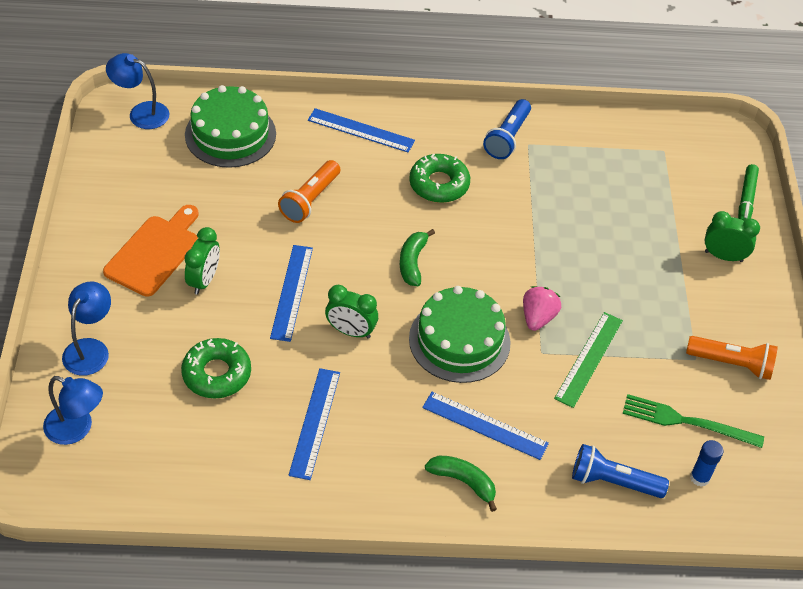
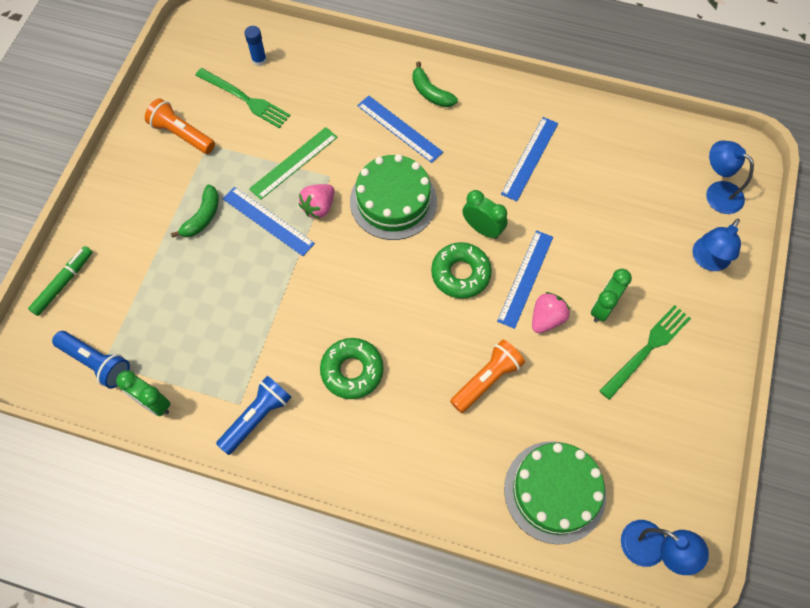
camera: 160 degrees left, 15 degrees up
(154, 253) = (647, 349): orange cutting board -> green fork
(216, 374) = (602, 215): green donut -> green donut (460, 274)
(262, 260) = (546, 319): none -> pink strawberry
(361, 130) = (410, 464): blue ruler -> blue ruler (268, 221)
(412, 262) = (408, 285): green banana -> green banana (203, 217)
(613, 482) = (323, 70): blue flashlight -> blue flashlight (96, 362)
(723, 256) = (124, 230): green clock -> green clock (153, 403)

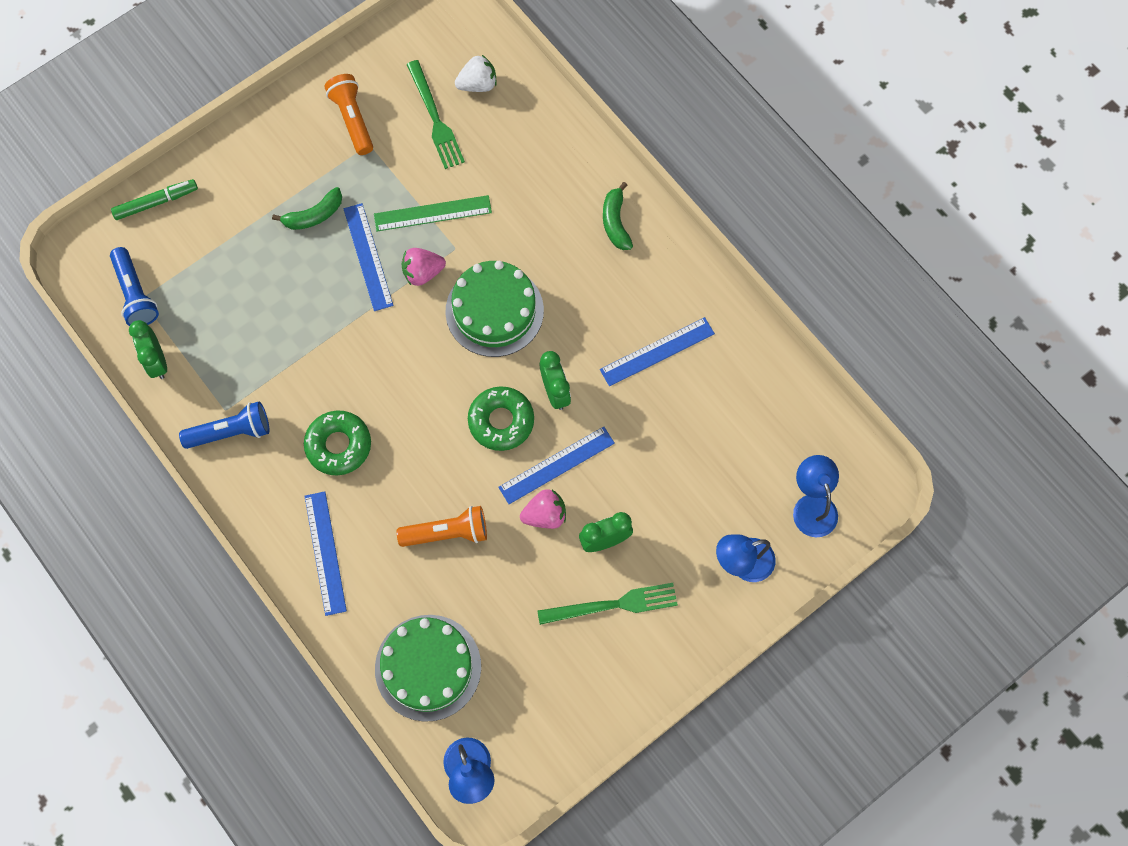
camera: 35 degrees right, 5 degrees up
(259, 60) = (478, 84): blue glue stick -> white strawberry
(399, 128) = (556, 241): blue ruler -> blue ruler (325, 553)

